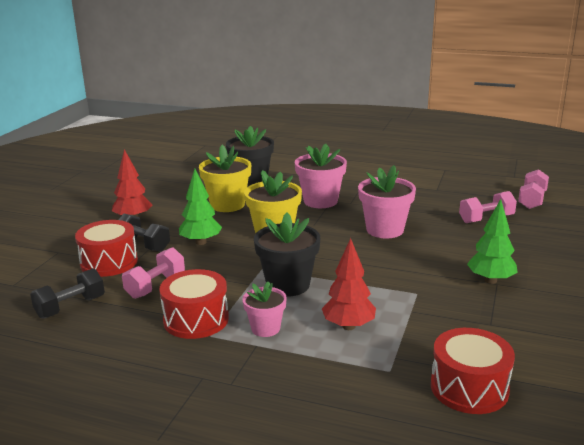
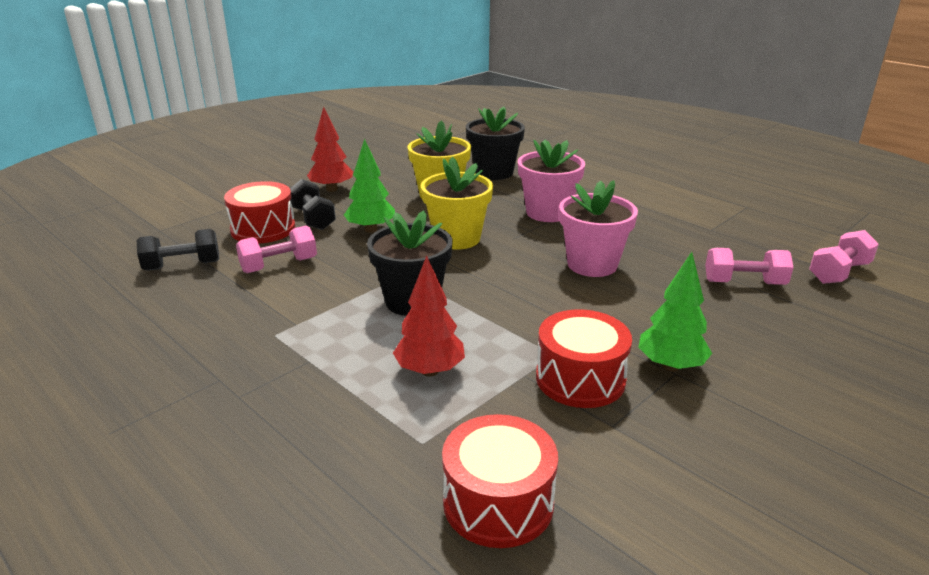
camera: 25 degrees right, 5 degrees up
(196, 319) = (279, 313): red drum -> red drum (580, 379)
(265, 328) = (337, 345): pink flower pot -> none

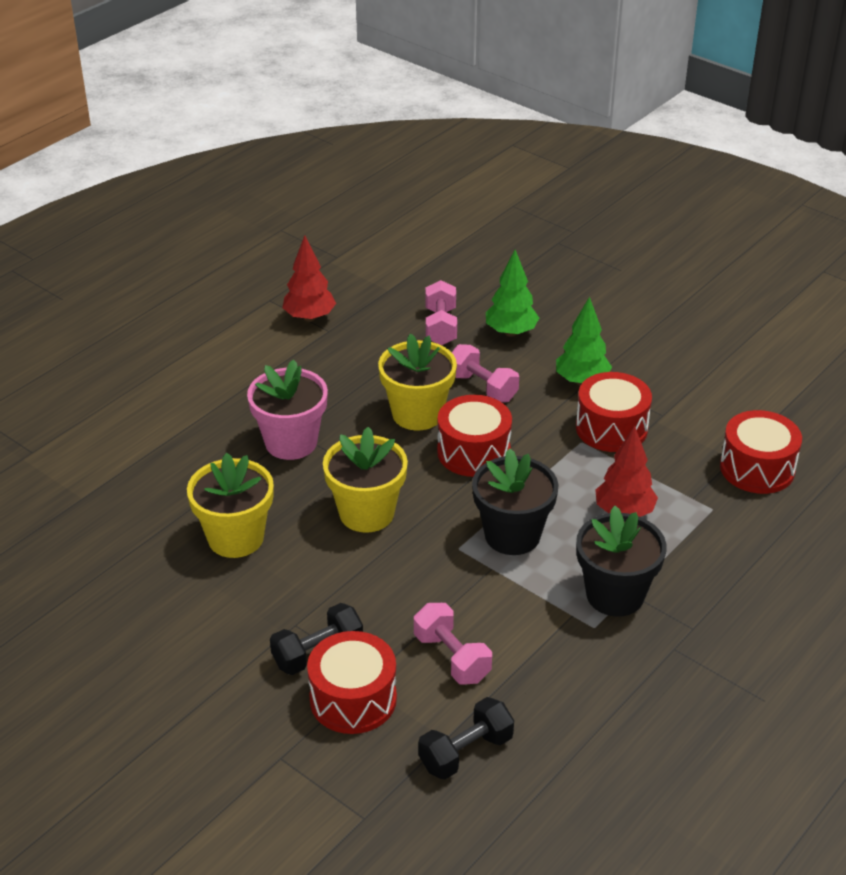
camera: 95 degrees left, 10 degrees up
(182, 266) = (465, 752): black dumbbell -> black dumbbell turned 75 degrees clockwise
(332, 189) = (213, 653): red tree -> red tree (309, 317)
(371, 229) = (347, 590): green tree -> green tree (511, 332)
(494, 172) = (156, 491): black flower pot -> black flower pot (615, 595)
(535, 289) = (473, 452): none -> red drum
(592, 264) = (417, 414): pink flower pot -> yellow flower pot
(839, 273) = (414, 273): pink dumbbell -> pink dumbbell (482, 387)

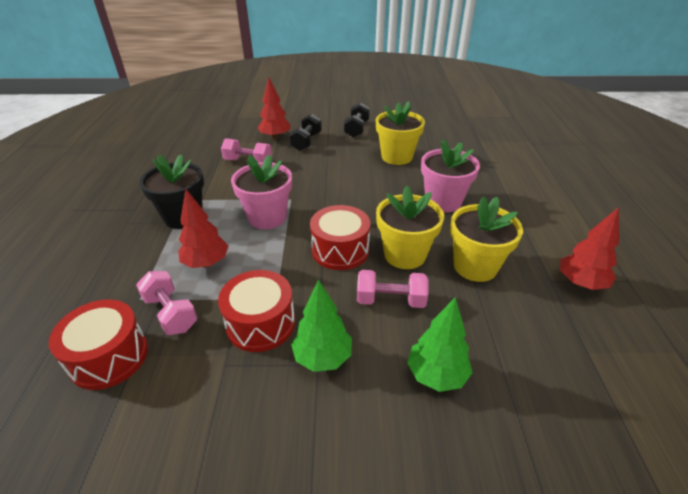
camera: 140 degrees right, 0 degrees up
(353, 699) = (275, 137): red drum -> red tree
(366, 513) = (355, 191): yellow flower pot -> yellow flower pot (475, 266)
(441, 326) = (493, 339): pink dumbbell -> pink dumbbell (171, 313)
(465, 752) = (214, 142): black dumbbell -> black dumbbell (356, 129)
(512, 535) = (267, 217): black flower pot -> pink flower pot

